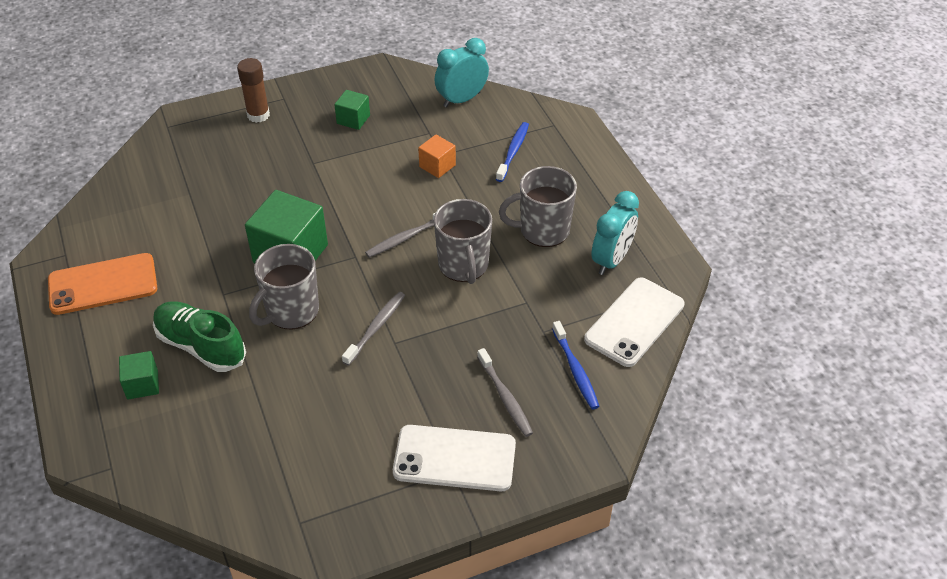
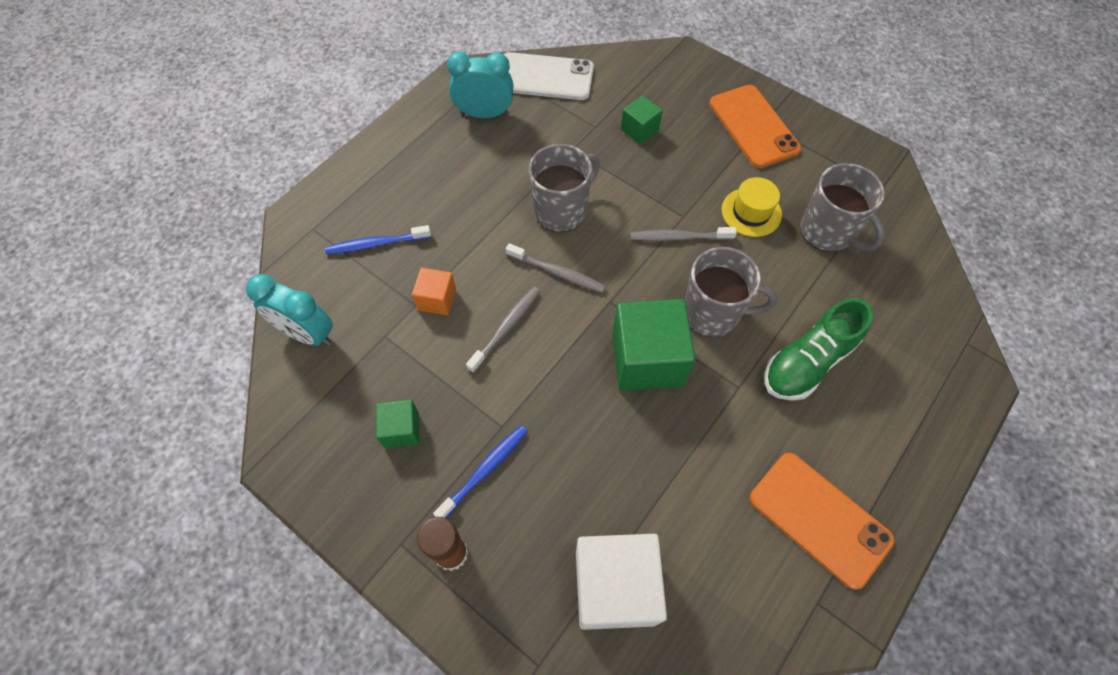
camera: 120 degrees left, 15 degrees up
(142, 384) = (883, 380): green cube -> green cube (639, 130)
(170, 171) = (615, 587): none -> white cube
(201, 346) = (807, 362): green shoe -> green shoe turned 45 degrees clockwise
(359, 393) = (751, 212): none -> yellow hat
(454, 458) = (753, 126): white phone -> orange phone
(505, 397) = (677, 121): grey toothbrush -> grey toothbrush (506, 328)
(543, 230) = (478, 173): grey mug -> grey mug (828, 232)
(575, 370) = (619, 93): blue toothbrush -> blue toothbrush (485, 470)

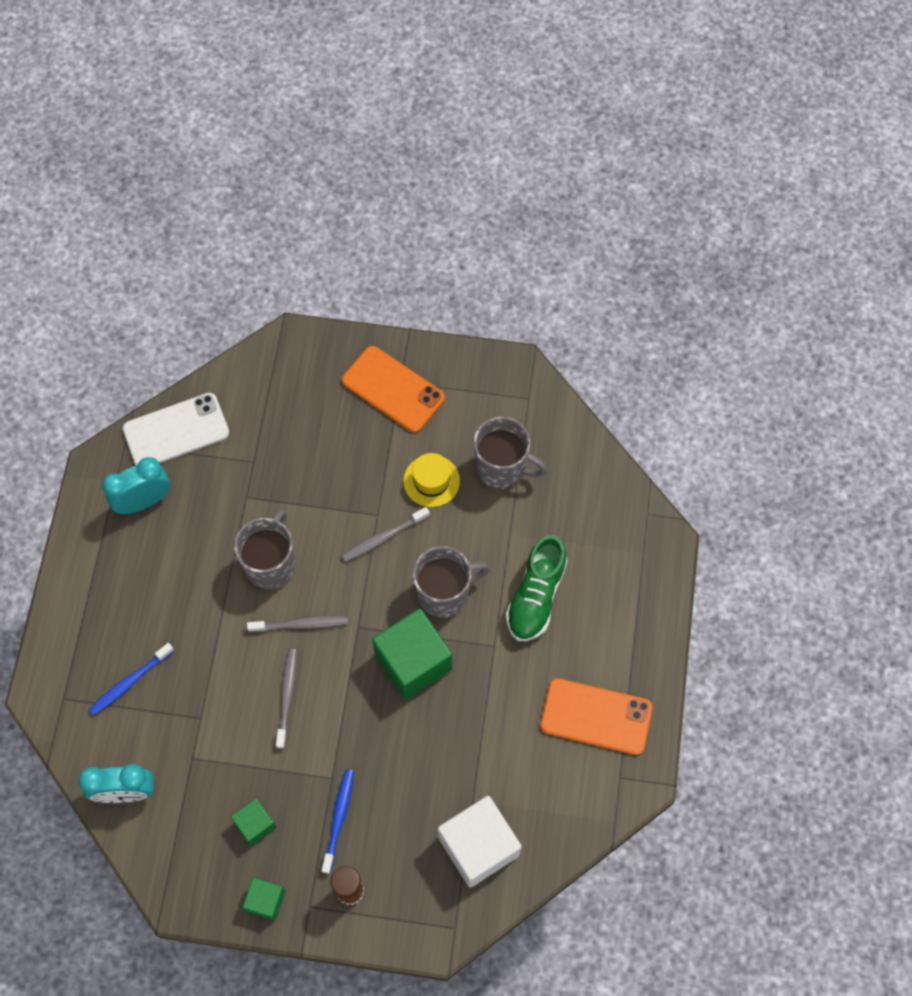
camera: 30 degrees left, 5 degrees up
(437, 299) = (215, 703): orange cube -> none
(639, 130) = (295, 445): green cube -> green cube (266, 900)

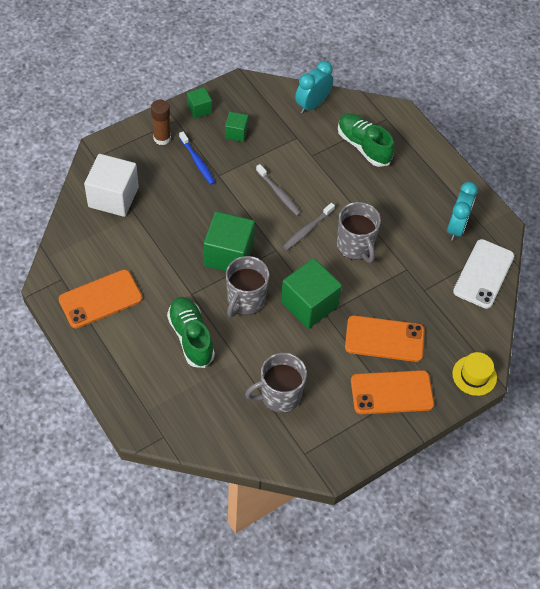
camera: 135 degrees right, 10 degrees down
(130, 682) = (363, 146): blue toothbrush -> green shoe
(346, 444) = (384, 339): none -> orange phone
(383, 537) = (309, 304): grey toothbrush -> green cube
(431, 481) = (314, 356): yellow hat -> yellow hat (474, 375)

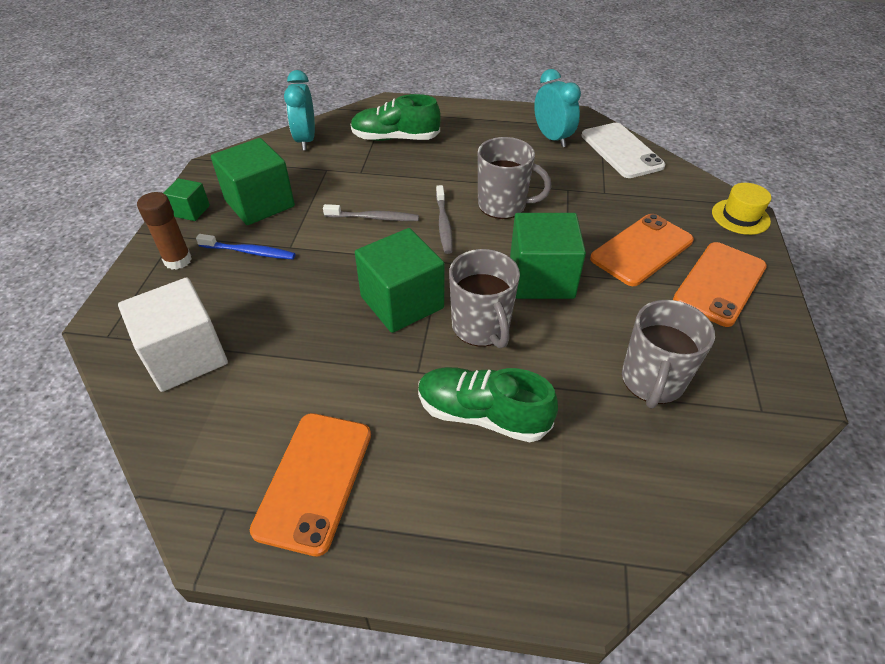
camera: 45 degrees left, 10 degrees down
(236, 133) = (259, 203): green cube -> green cube, size x1.94

